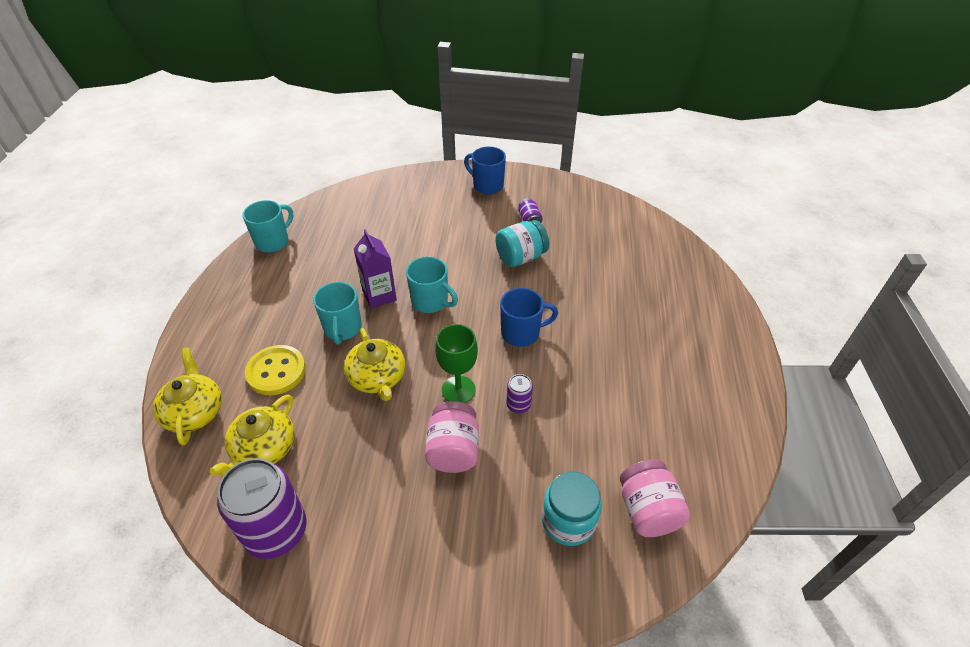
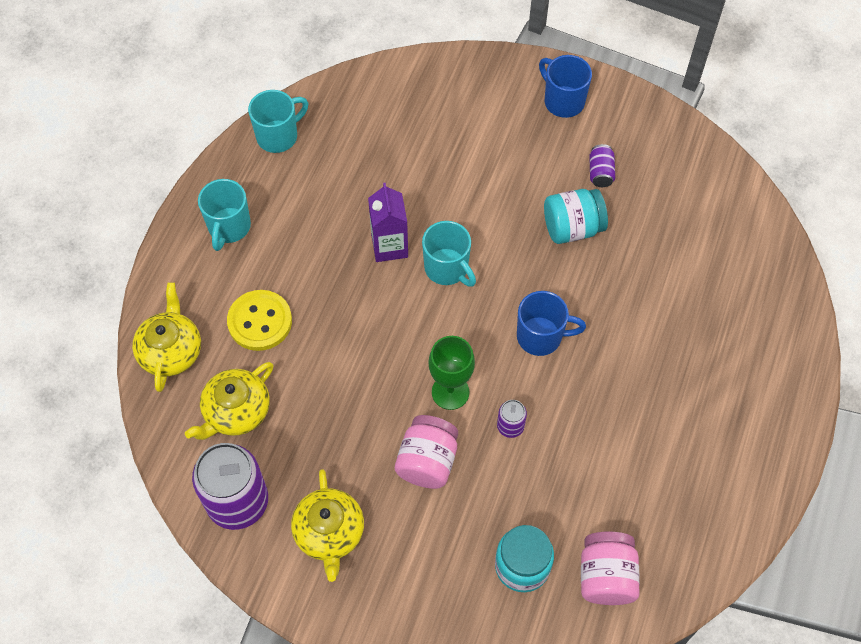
camera: 15 degrees right, 15 degrees up
(342, 329) = (339, 282): turquoise mug -> turquoise mug (229, 227)
(377, 378) = (366, 356): yellow teapot -> yellow teapot (329, 532)

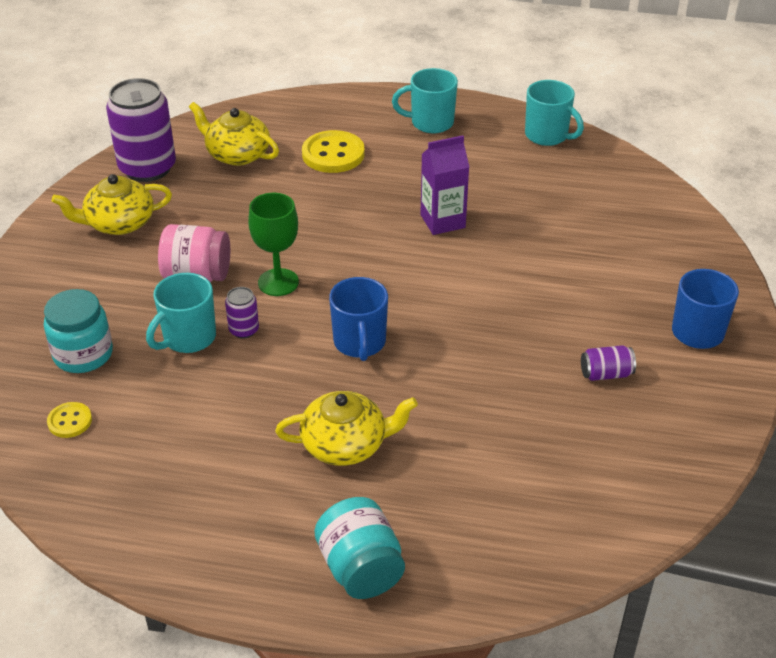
camera: 80 degrees right, 20 degrees down
(171, 351) = (292, 112): yellow teapot -> yellow teapot (345, 444)
(447, 268) = (427, 264): turquoise mug -> turquoise mug (188, 338)
(572, 228) = (515, 356): turquoise jar -> turquoise jar (360, 568)
(606, 576) = (70, 421): pink jar -> yellow button

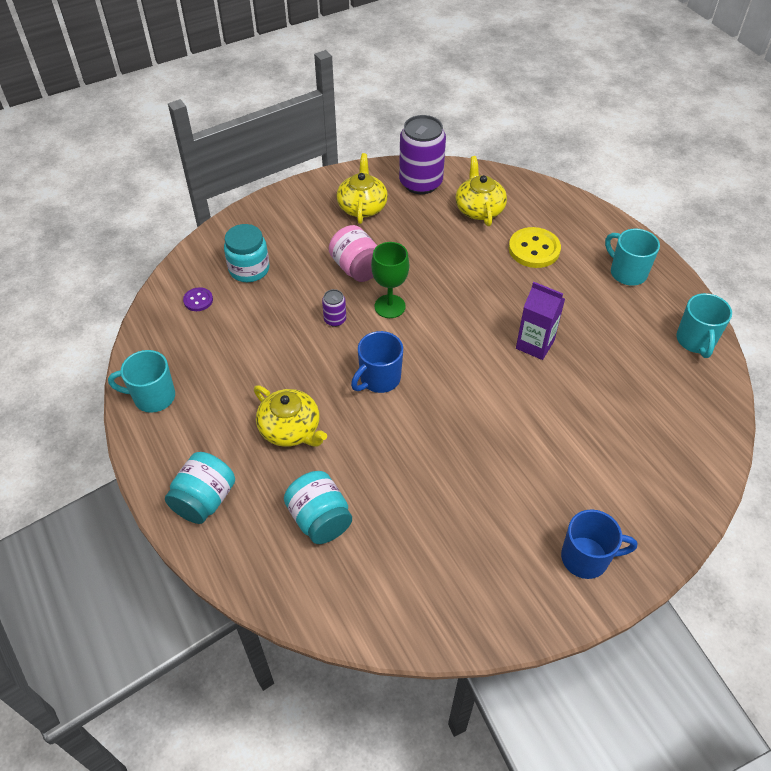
camera: 50 degrees right, 10 degrees up
(70, 421) = (198, 300): yellow button -> purple button
(119, 223) = (362, 206): yellow teapot -> yellow teapot turned 60 degrees clockwise
(188, 338) = (304, 301): turquoise mug -> turquoise mug (153, 397)
(483, 485) = (320, 519): none -> turquoise jar
(606, 374) = (484, 526): purple can -> none

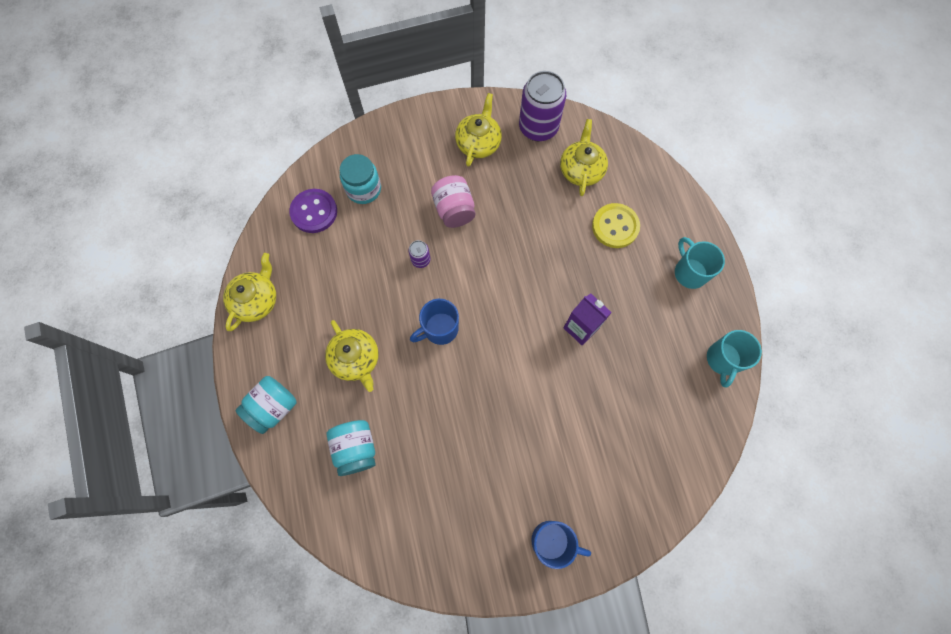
camera: 15 degrees right, 20 degrees up
(153, 397) = (256, 300): turquoise mug -> yellow teapot
(198, 300) = (314, 212): purple button -> purple button, size x1.86
(390, 306) = (470, 257): green goblet -> none

